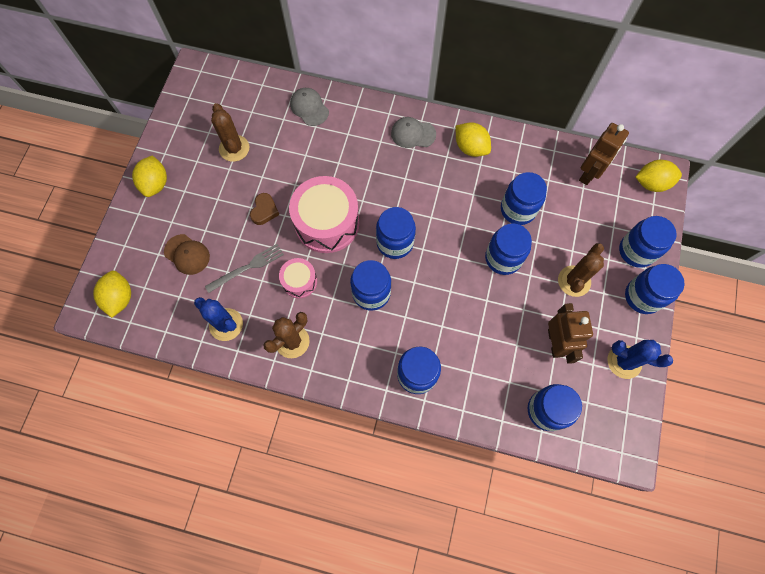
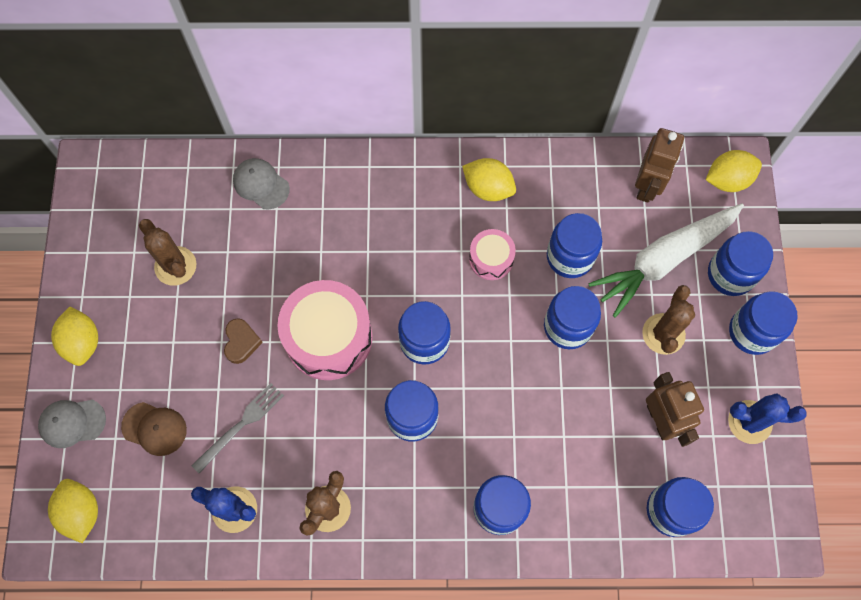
camera: 15 degrees left, 0 degrees up
(299, 281) = (315, 426): pink drum -> pink drum (491, 259)
(413, 134) = (408, 187): grey cap -> grey cap (72, 423)
(588, 228) = (664, 260): none -> white carrot

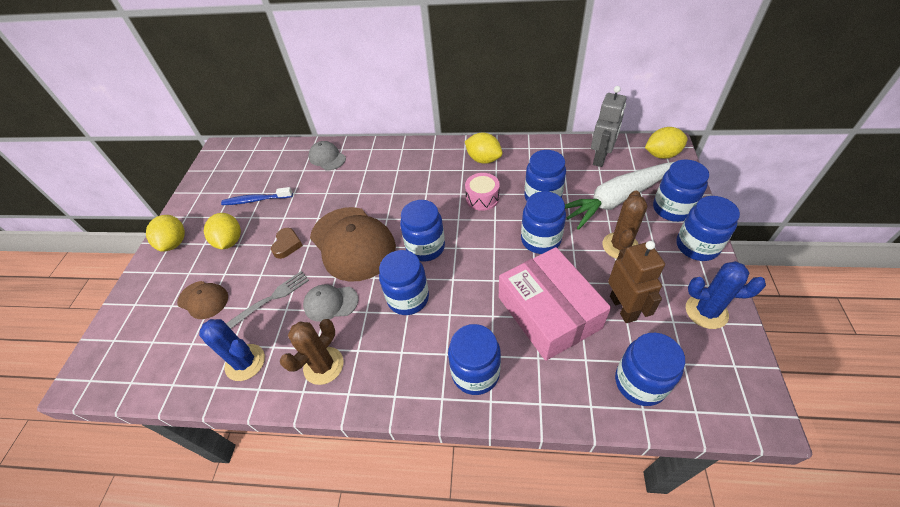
camera: 10 degrees right, 20 degrees down
(72, 423) = (144, 293): grey cap -> grey cap (330, 303)
(81, 512) = (122, 358): yellow lemon -> yellow lemon (230, 241)
(175, 266) = (256, 200): brown cactus -> blue toothbrush
(328, 337) = (352, 243): pink drum -> brown cap
(578, 429) = (549, 312): none -> pink box
(647, 186) = (600, 158): brown robot -> grey robot

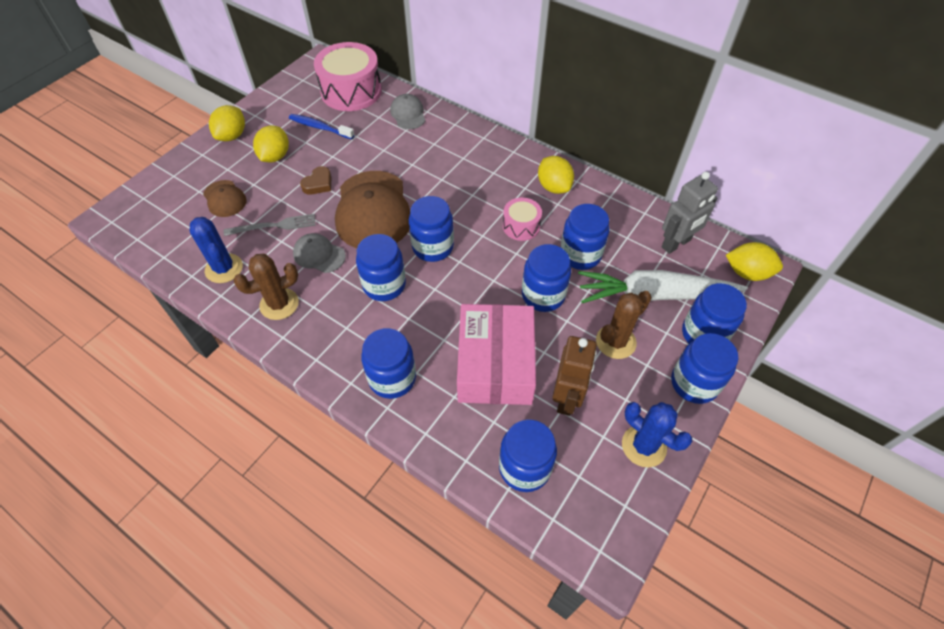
camera: 25 degrees right, 5 degrees up
(264, 161) = (351, 91): none -> pink drum

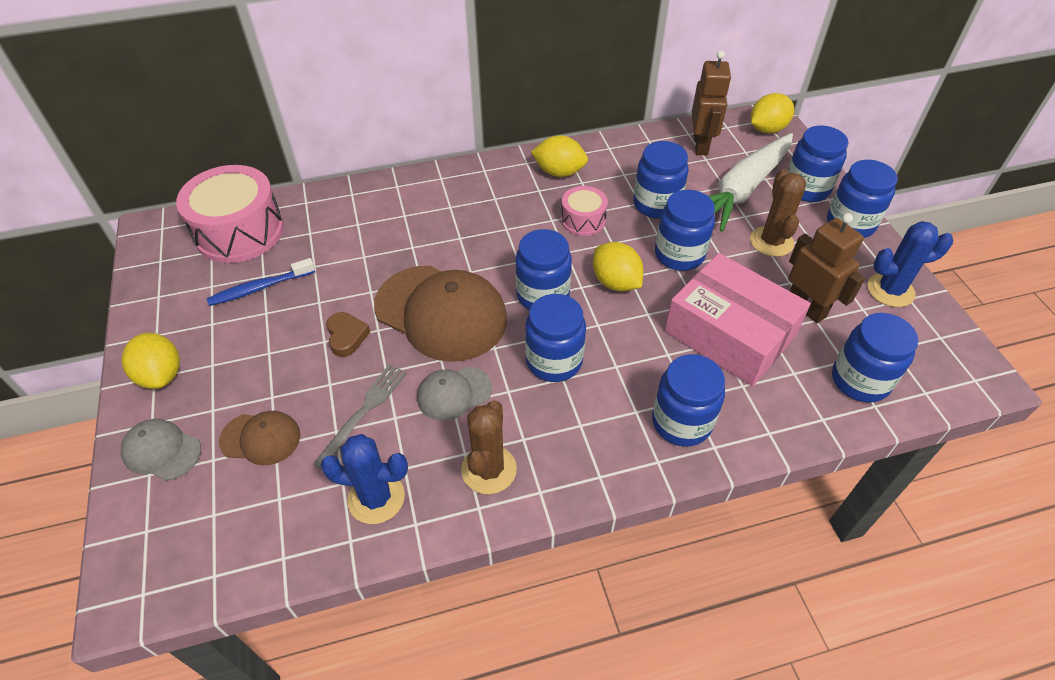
camera: 50 degrees left, 5 degrees down
(275, 156) = (253, 352): yellow lemon -> yellow lemon (615, 282)
(408, 114) = (337, 209): grey cap -> grey cap (162, 451)
(676, 244) = (701, 145): grey robot -> brown robot

